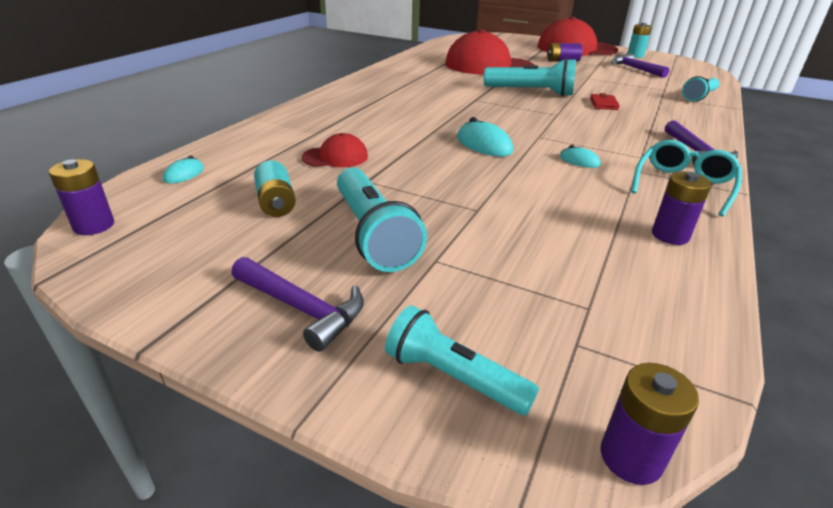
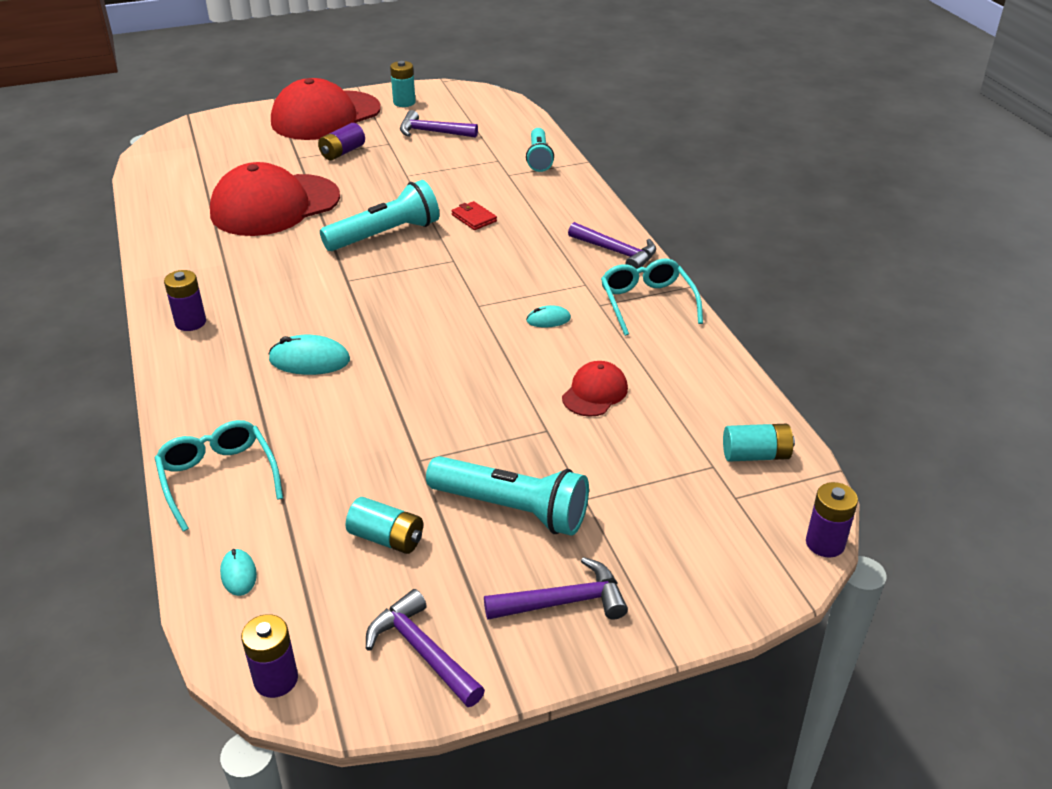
camera: 45 degrees left, 5 degrees up
(173, 267) = (422, 651): none -> purple hammer
(260, 136) = (218, 477): none -> turquoise glasses
(335, 157) = (344, 452): red cap -> red cap (595, 392)
(453, 377) = (706, 570): turquoise flashlight -> none
(484, 144) = (448, 347): turquoise mouse -> turquoise mouse (309, 360)
(650, 327) = (756, 455): none -> turquoise battery
(670, 235) = (691, 366): purple battery -> purple battery (190, 322)

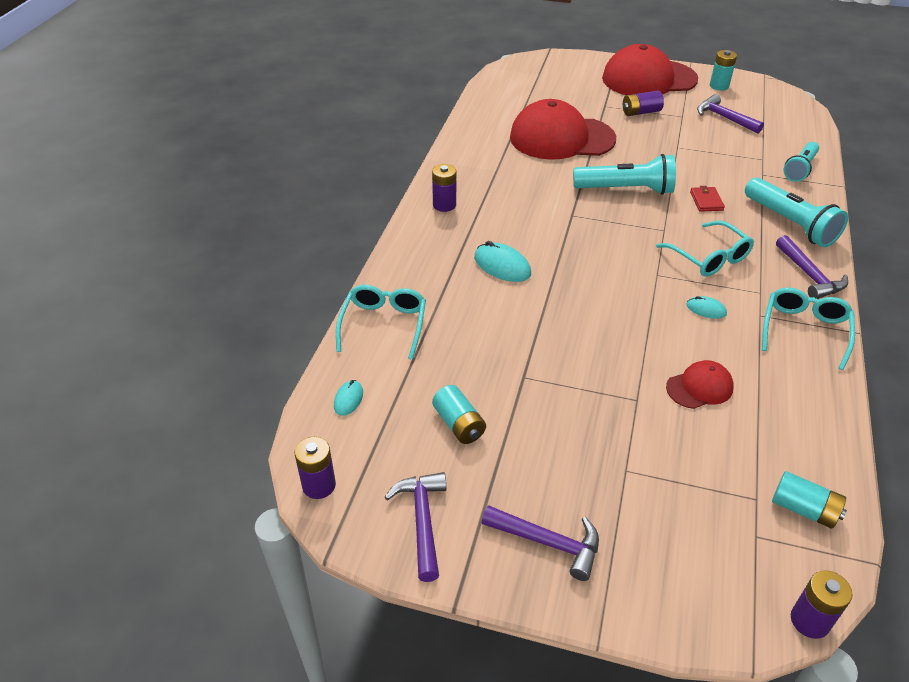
camera: 35 degrees right, 5 degrees up
(512, 509) = (563, 449): turquoise flashlight -> turquoise flashlight (790, 224)
(516, 270) = (709, 258): none -> turquoise glasses

